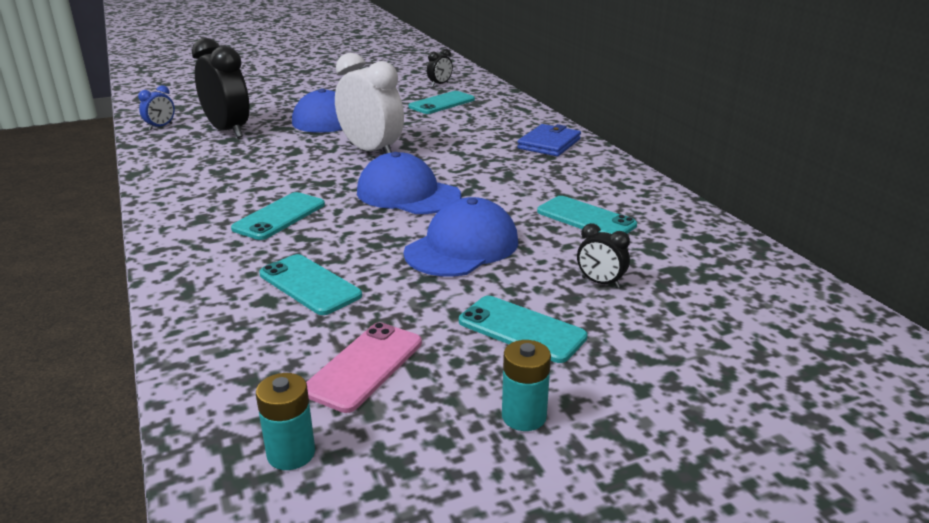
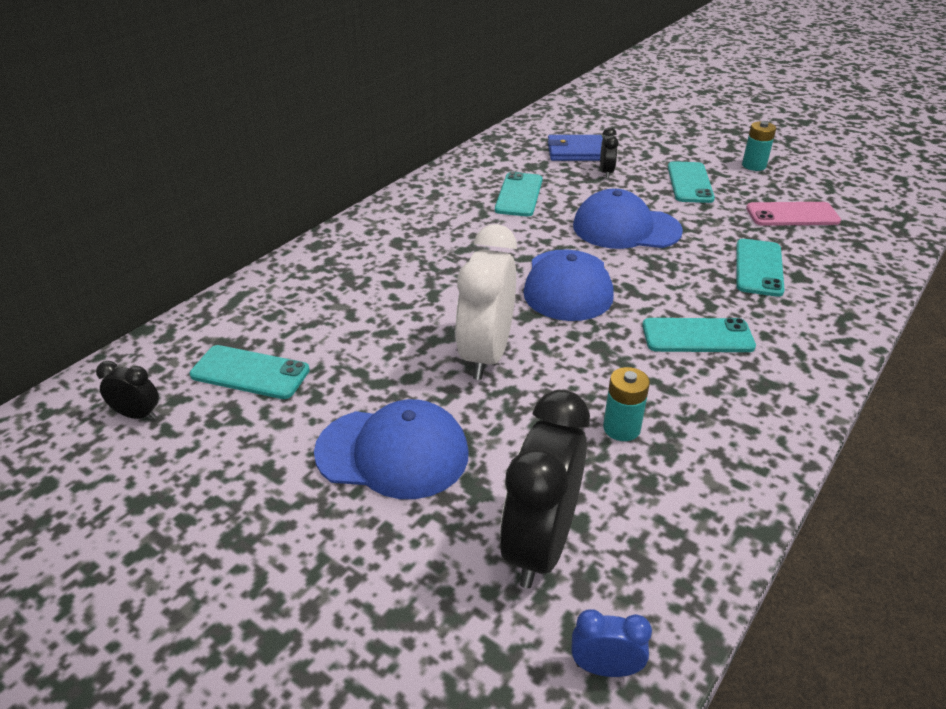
camera: 120 degrees left, 10 degrees up
(291, 453) = (871, 209): turquoise battery -> turquoise battery (621, 428)
(549, 144) = (360, 249): blue wallet -> blue wallet (576, 151)

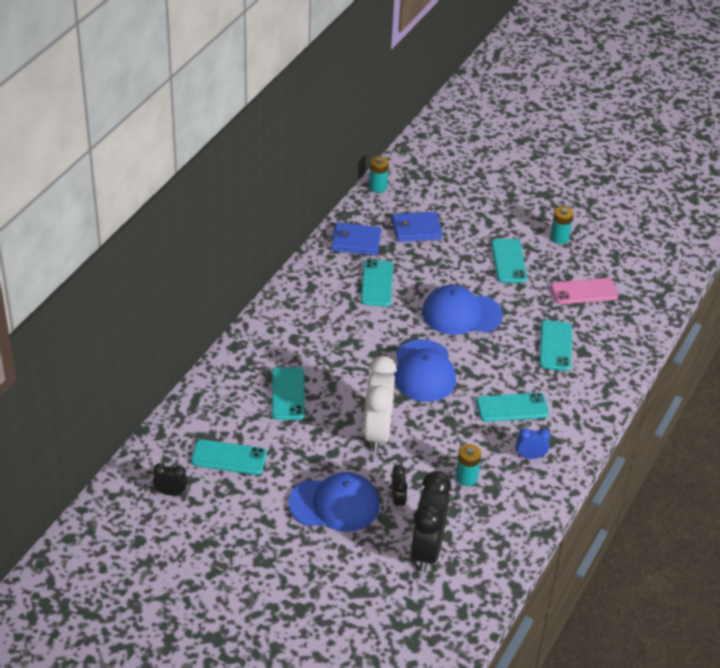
camera: 10 degrees left, 5 degrees up
(368, 299) = (288, 394): none -> turquoise phone
(501, 158) = (356, 241): none -> blue wallet
(536, 118) = (378, 187): none -> turquoise battery
(605, 668) = (465, 605): blue clock -> blue clock (530, 456)
(606, 172) = (443, 253): black clock -> black clock (398, 500)

